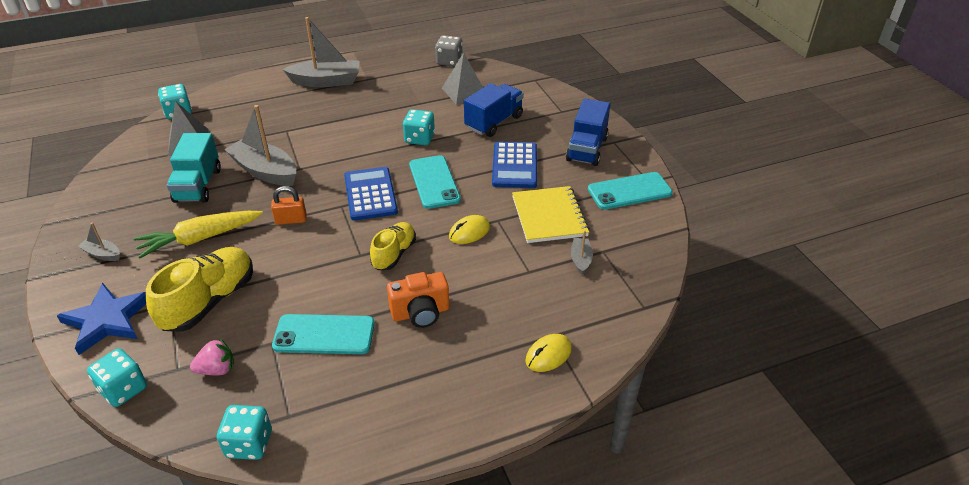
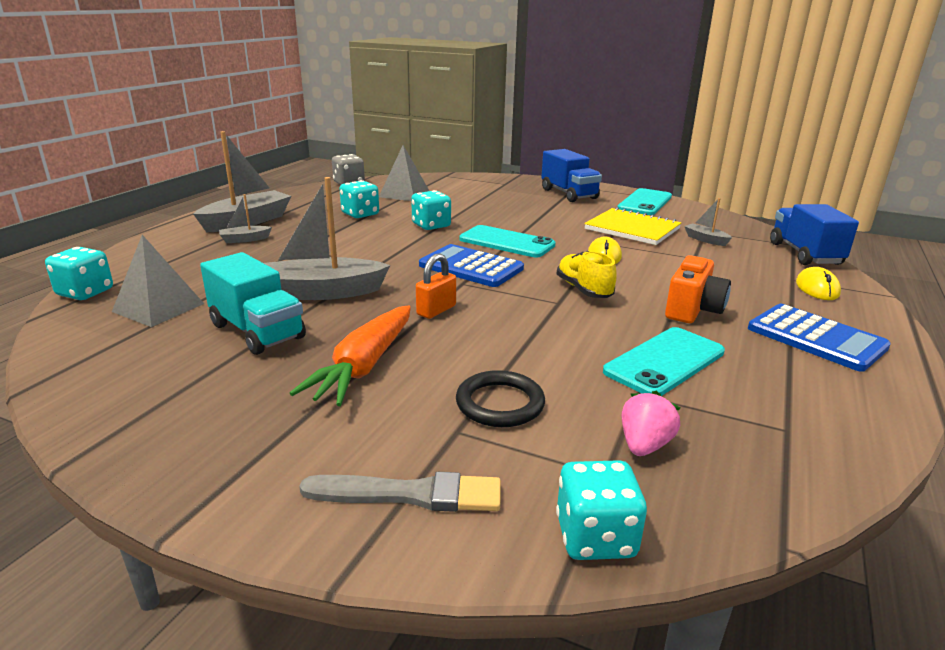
camera: 45 degrees left, 15 degrees down
(102, 254) = (248, 443): grey boat -> grey boat (245, 239)
(107, 320) = (410, 494): blue star -> grey brush
(200, 239) = (364, 366): yellow carrot -> orange carrot
(209, 301) = (500, 403): yellow shoe -> black ring
(249, 444) = (818, 474): turquoise dice -> turquoise dice (360, 214)
(494, 122) = (470, 201): blue truck -> blue truck (804, 254)
(514, 165) = (543, 215): blue calculator -> blue calculator (816, 338)

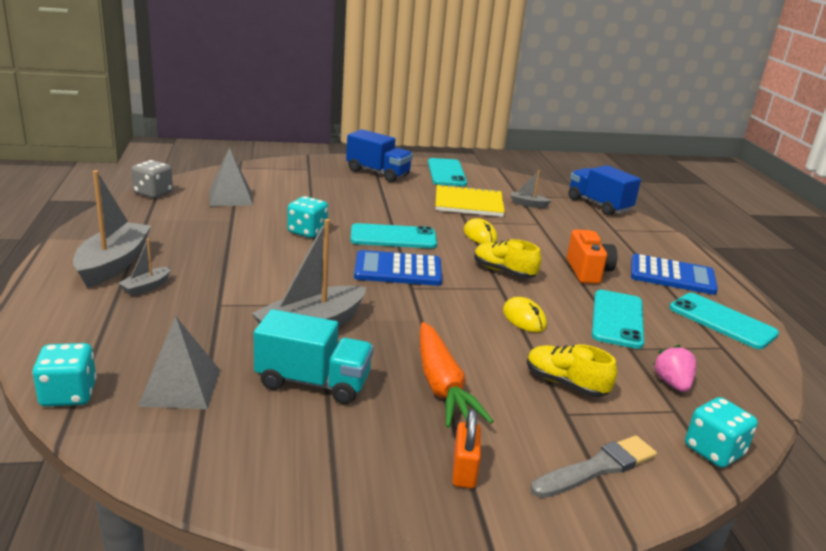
camera: 35 degrees left, 0 degrees up
(360, 214) = (221, 231): turquoise dice -> none
(436, 310) = (426, 319): orange padlock -> orange padlock (464, 471)
(500, 403) = (565, 384): black ring -> yellow shoe
(817, 288) = (634, 234): yellow mouse -> yellow mouse (524, 318)
(829, 402) = (722, 321): none -> turquoise phone

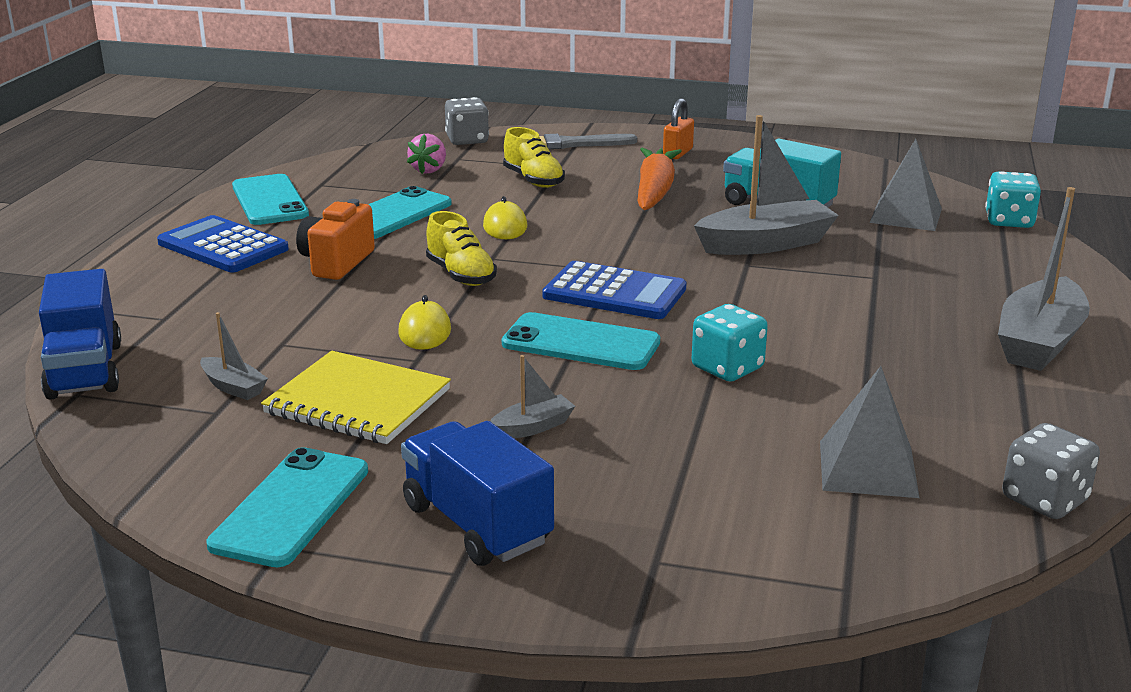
camera: 155 degrees left, 0 degrees up
(146, 287) = (976, 305): grey boat -> grey boat (532, 427)
(714, 451) = (467, 140): turquoise dice -> grey dice

